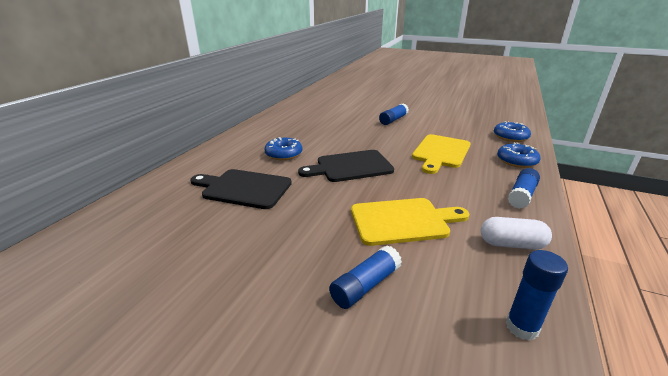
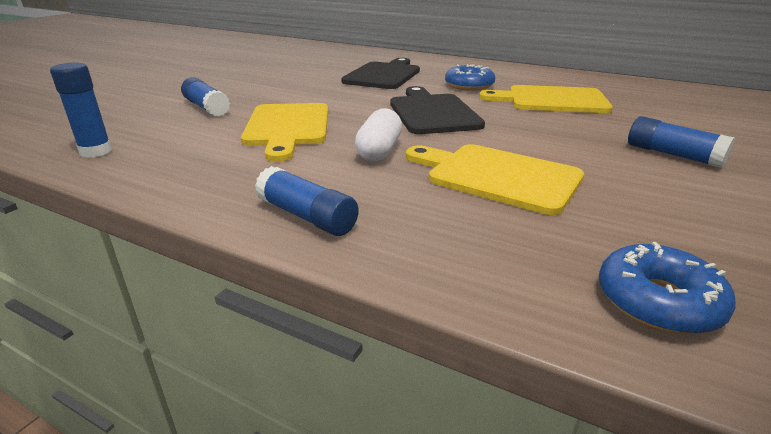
camera: 95 degrees right, 0 degrees up
(318, 133) = (551, 100): none -> yellow cutting board
(511, 244) = (197, 174): white capsule -> white capsule (379, 151)
(516, 161) = (463, 256): blue donut -> none

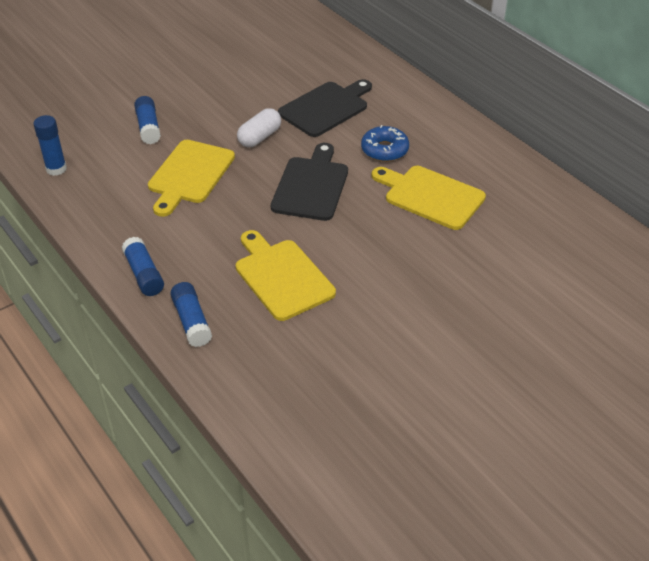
camera: 25 degrees right, 15 degrees up
(379, 151) = (230, 224): white capsule -> white capsule (259, 137)
(658, 301) = (263, 389): blue donut -> none
(673, 155) = (430, 295): blue glue stick -> blue glue stick (191, 321)

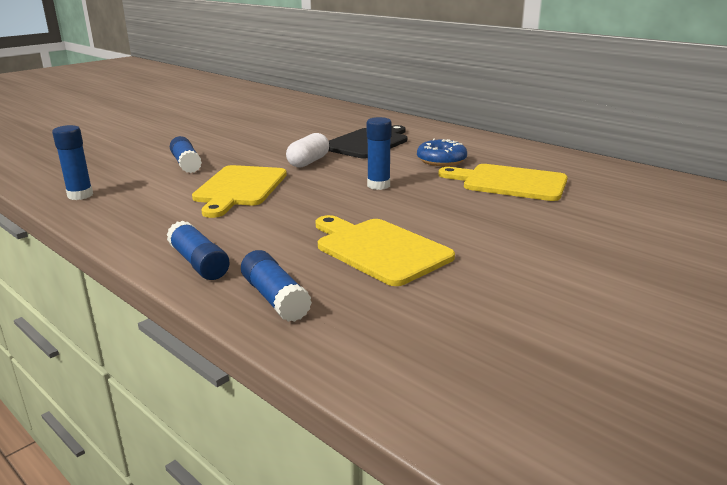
camera: 10 degrees left, 20 degrees down
(311, 186) = (378, 185): black cutting board -> blue glue stick

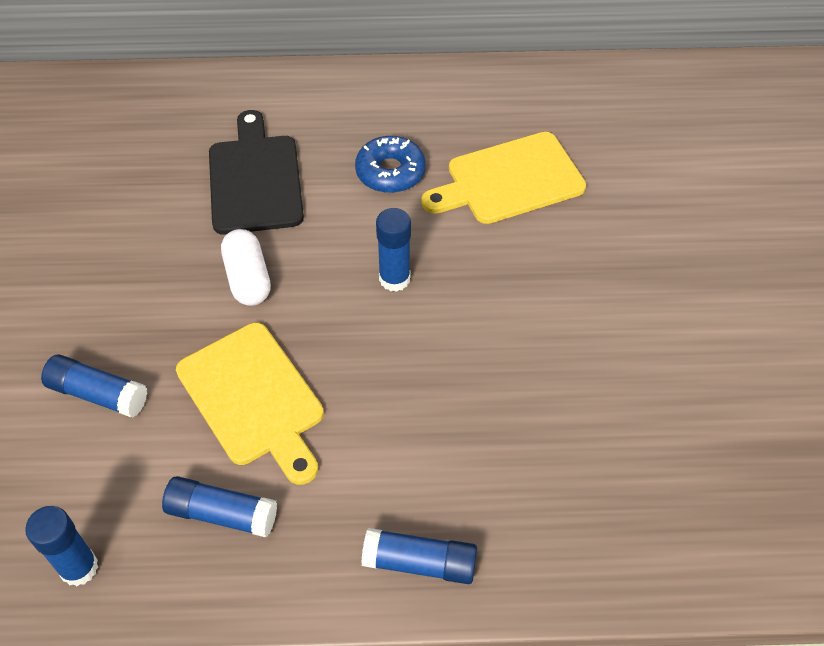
camera: 45 degrees left, 30 degrees up
(275, 298) = (555, 550): blue glue stick -> blue glue stick (221, 514)
(379, 249) = (541, 403): yellow cutting board -> none

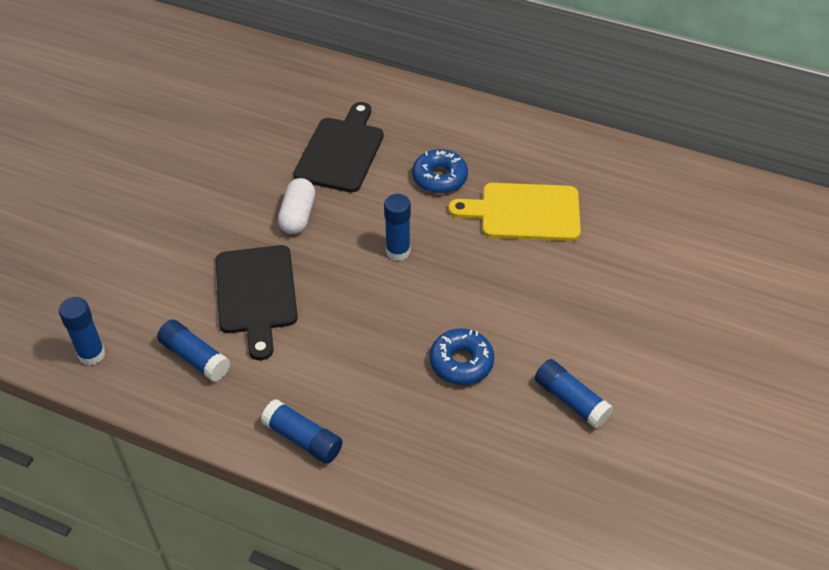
camera: 25 degrees right, 5 degrees down
(98, 394) = (160, 254): blue glue stick -> blue glue stick (571, 400)
(253, 398) = (256, 294): yellow cutting board -> black cutting board
(547, 387) = (461, 362): none -> blue donut

